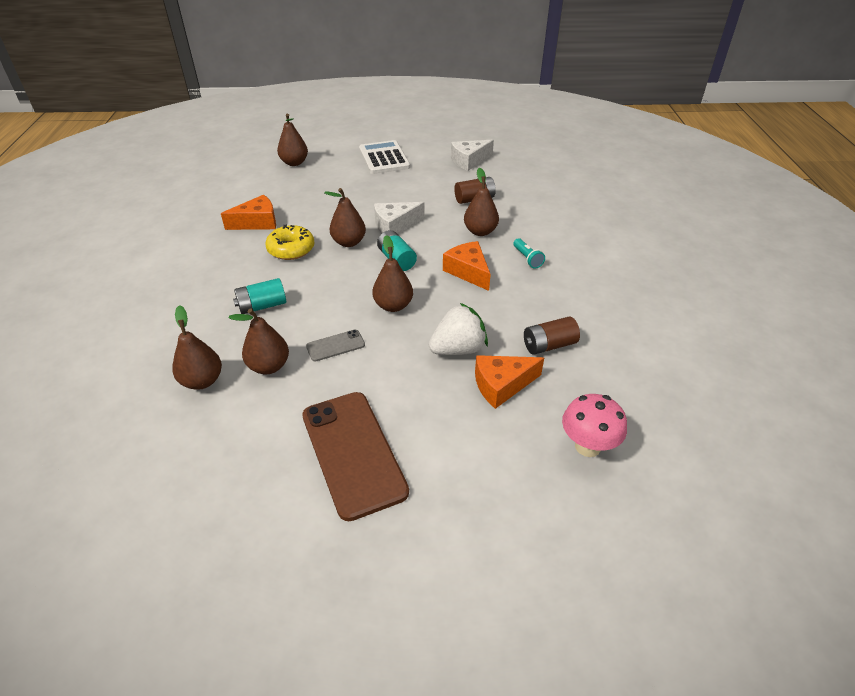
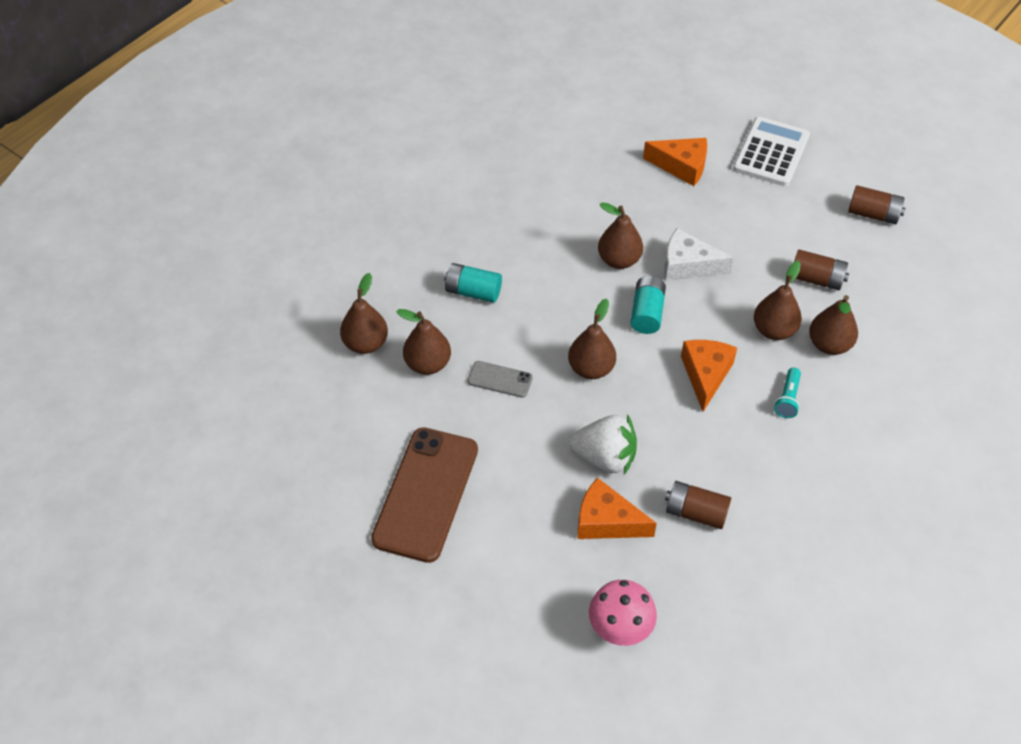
camera: 40 degrees right, 10 degrees up
(257, 222) = (551, 177): orange cheese -> orange cheese (681, 166)
(291, 249) = (554, 235): yellow donut -> none
(294, 163) = (661, 104): brown pear -> brown pear (829, 345)
(469, 161) = (873, 214): white cheese -> brown battery

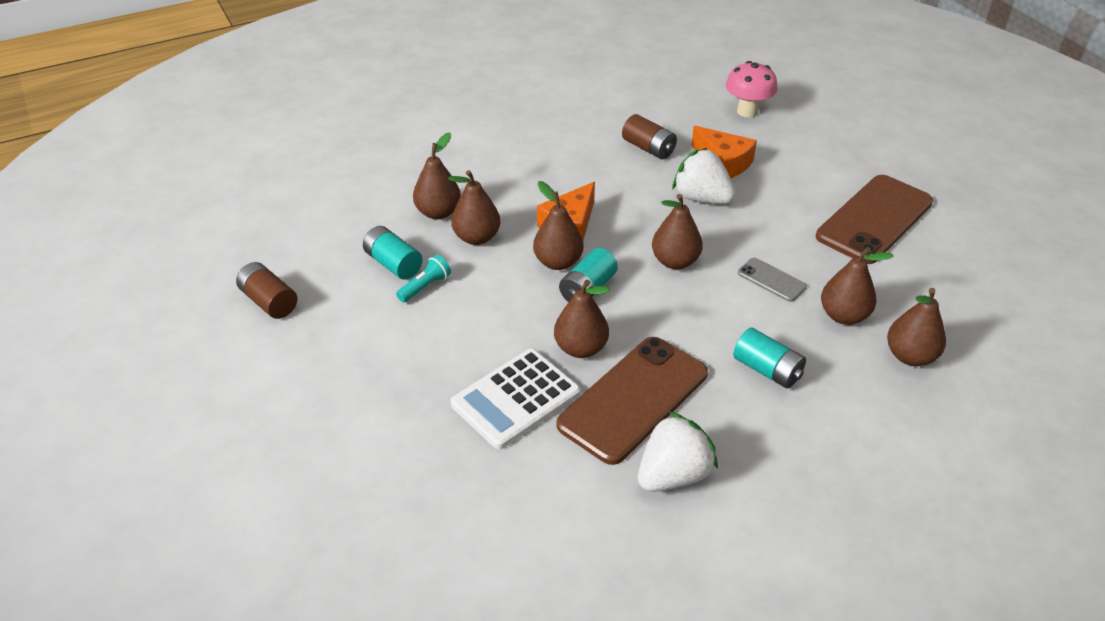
camera: 155 degrees left, 10 degrees down
(506, 196) = (673, 475): none -> white strawberry
(558, 235) = (633, 399): none -> brown phone
(681, 166) = (421, 432): orange cheese -> none
(688, 265) = (510, 318): white cheese -> none
(688, 330) = (558, 262): none -> brown pear
(771, 152) = (298, 410): white calculator -> white calculator (516, 399)
(787, 399) = (513, 189): turquoise flashlight -> turquoise flashlight (425, 287)
(816, 279) = (393, 264): brown battery -> turquoise battery

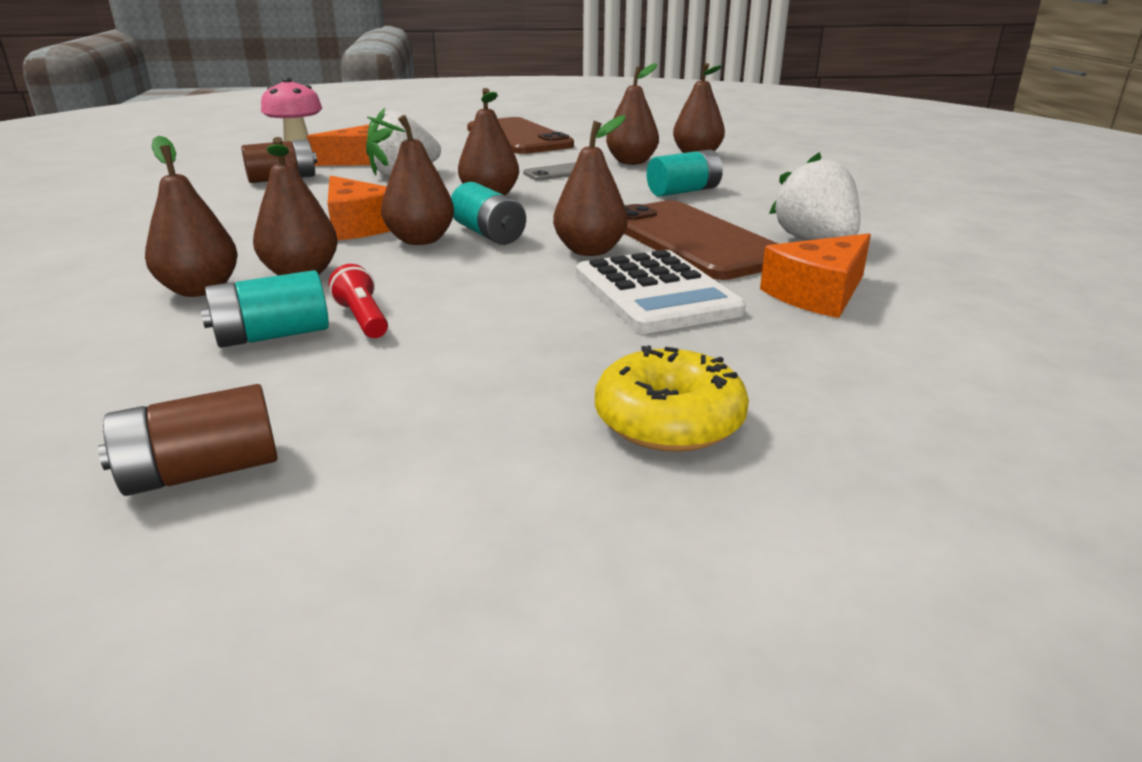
camera: 70 degrees left, 15 degrees down
(350, 437) = (669, 420): none -> yellow donut
(425, 287) = (362, 319): turquoise flashlight -> red flashlight
(553, 485) = (818, 294): none -> orange cheese

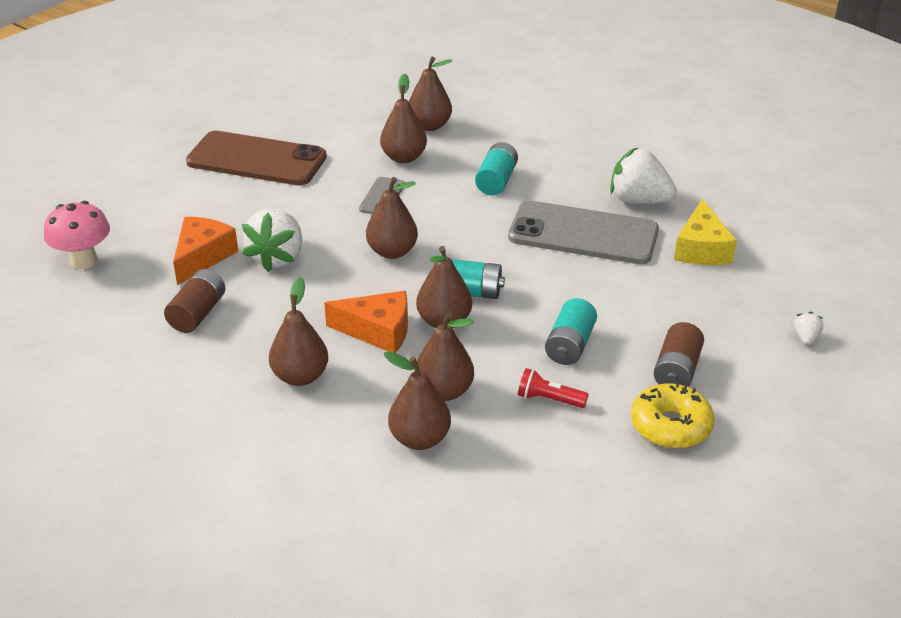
camera: 45 degrees left, 10 degrees up
(202, 472) = (668, 513): brown battery -> brown battery (677, 370)
(272, 336) = (533, 438): turquoise battery -> turquoise battery (570, 345)
(590, 250) = (550, 275): brown pear -> brown pear (300, 376)
(656, 293) = (638, 292): white calculator -> none
(669, 420) = (766, 370): yellow donut -> yellow donut (670, 426)
(692, 240) = (583, 234): brown phone -> grey phone
(806, 421) = (806, 338): none -> white strawberry
(818, 294) = (701, 249): orange cheese -> yellow cheese

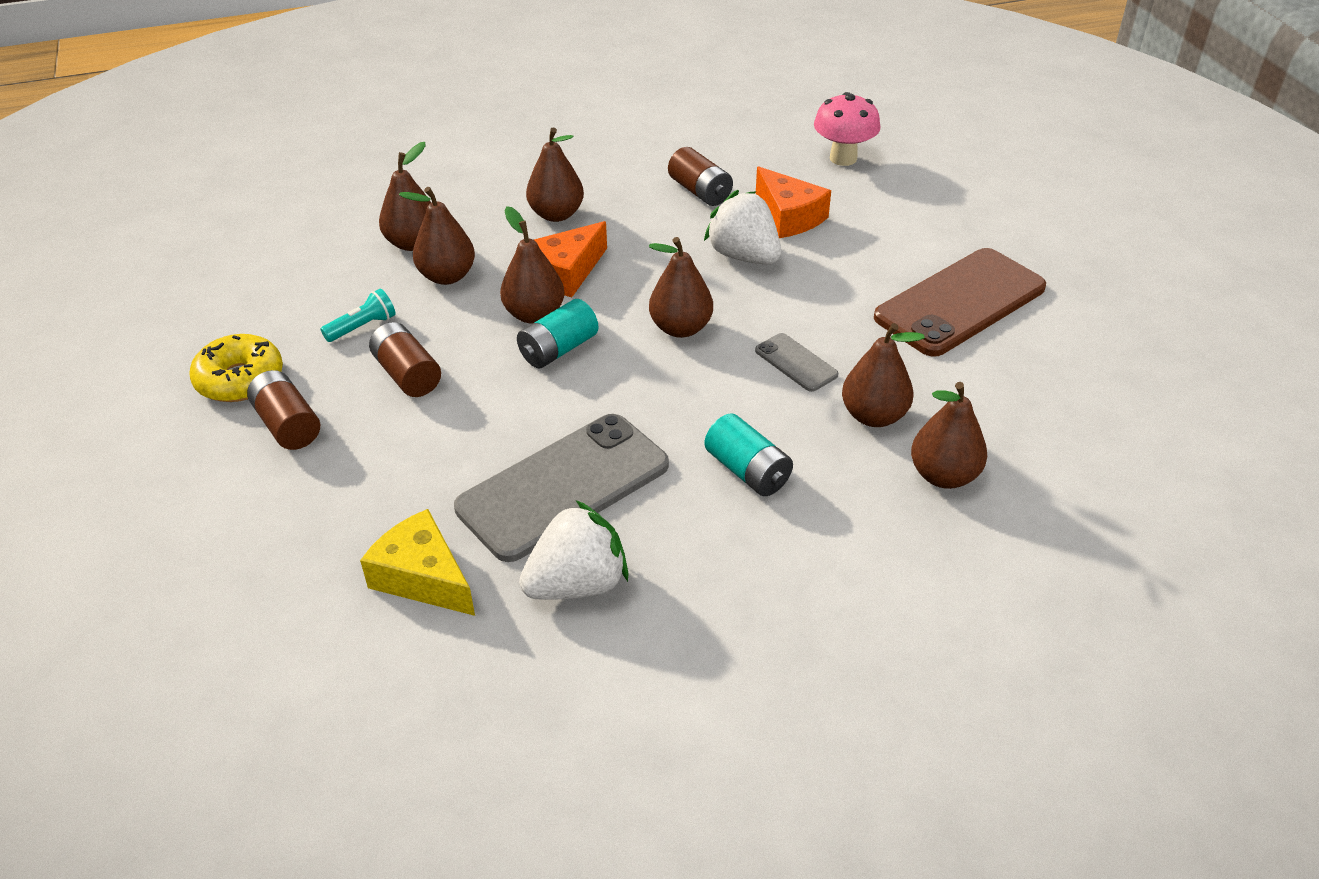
camera: 125 degrees right, 5 degrees up
(549, 399) = (362, 327): red flashlight -> turquoise flashlight
(570, 345) = (407, 375): turquoise battery -> brown battery
(806, 338) = (194, 557): white strawberry -> none

